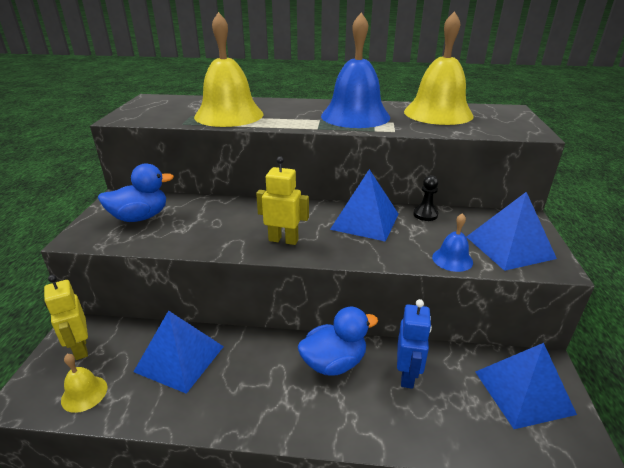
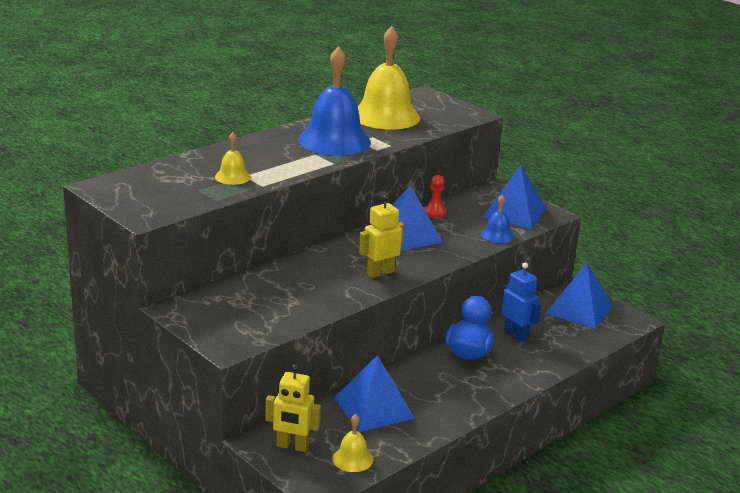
camera: 50 degrees left, 5 degrees down
(140, 217) = (238, 311): blue duck -> none
(229, 115) = (232, 177): yellow bell -> yellow bell, size x0.46
(425, 214) = (435, 212): black pawn -> red pawn

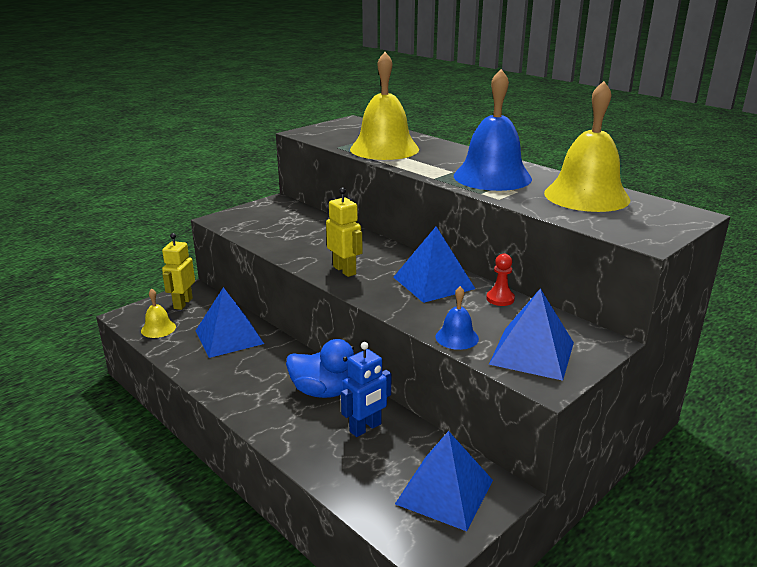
camera: 90 degrees right, 0 degrees up
(232, 177) = (384, 149): yellow bell -> yellow bell, size x2.19

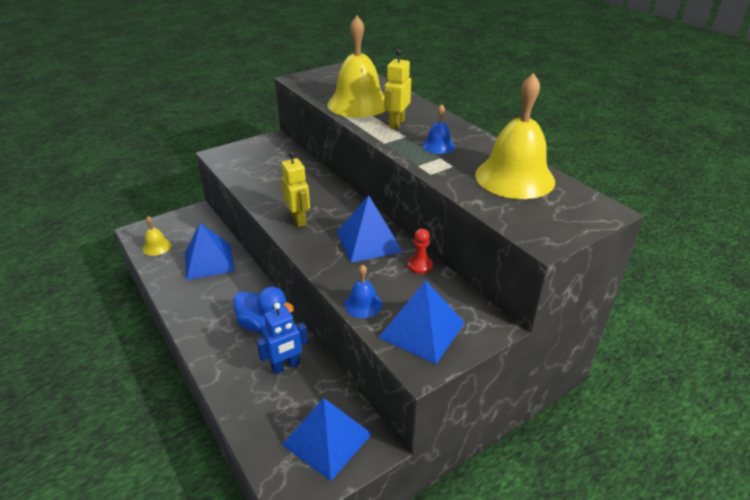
camera: 10 degrees right, 10 degrees up
(183, 303) = (184, 224): yellow robot -> yellow robot (396, 124)
(492, 177) = (438, 146): blue bell -> blue bell, size x0.46

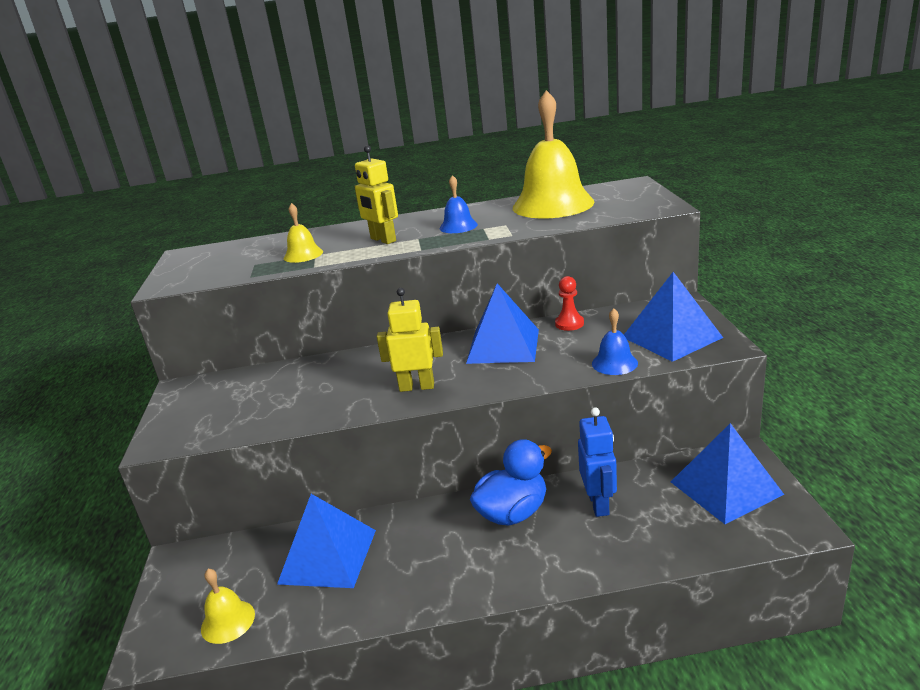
camera: 60 degrees left, 10 degrees down
(358, 104) = (303, 254): yellow bell -> yellow bell, size x0.46

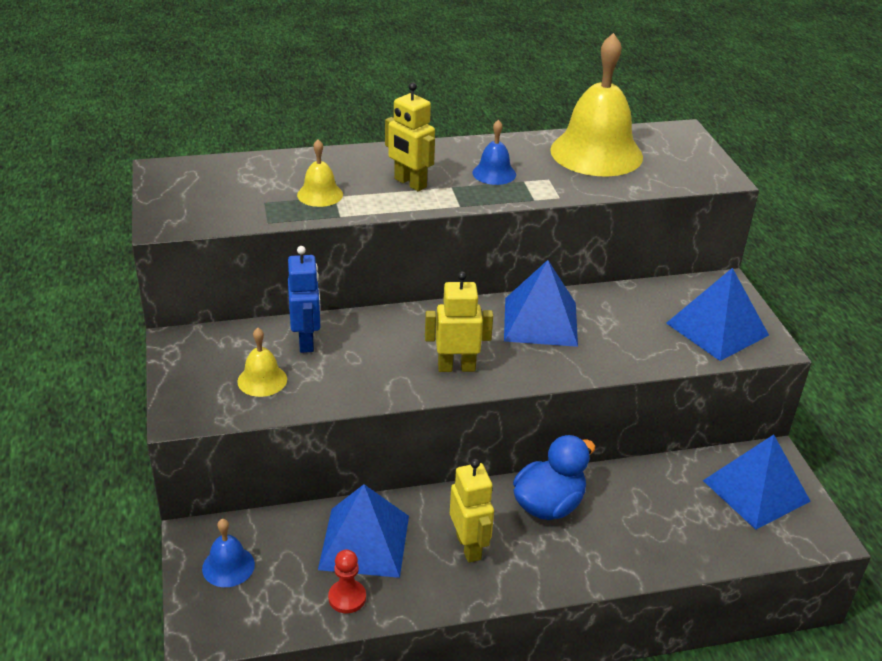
camera: 10 degrees left, 10 degrees up
(228, 621) = (277, 607): yellow bell -> yellow bell (262, 380)
(427, 555) = (469, 547): none -> yellow robot
(569, 324) = (608, 298): red pawn -> red pawn (347, 598)
(599, 504) = (634, 500): blue robot -> blue robot (306, 341)
(614, 363) = (661, 357): blue bell -> blue bell (228, 566)

